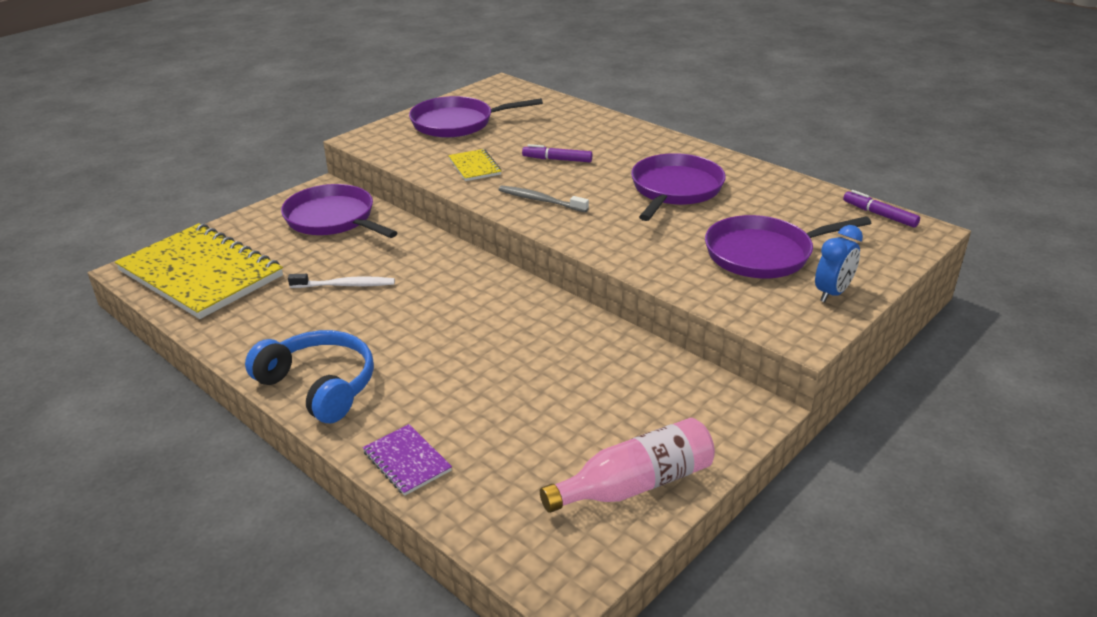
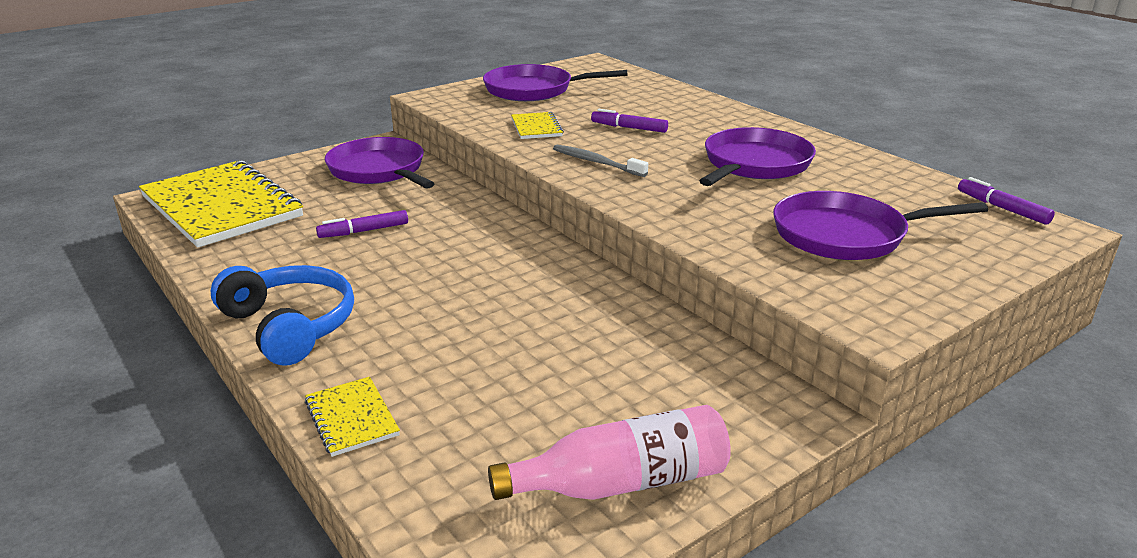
camera: 10 degrees right, 5 degrees down
(345, 285) = (364, 231): white toothbrush -> purple marker
(407, 461) = (351, 418): purple notebook -> yellow notebook
(832, 293) = (925, 284): blue clock -> none

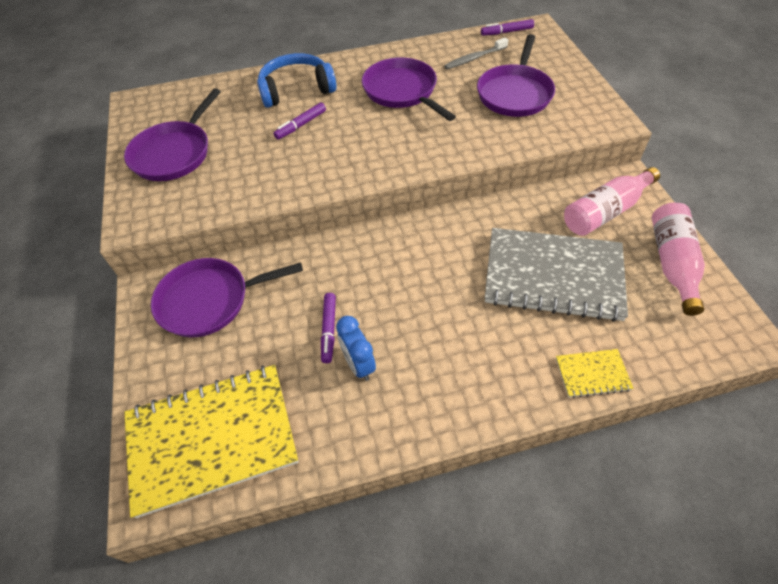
camera: 65 degrees left, 25 degrees up
(290, 326) = (465, 398): blue headphones -> blue headphones (296, 89)
(322, 255) = (358, 364): none -> blue clock
(522, 362) = (553, 276): none -> grey notebook
(536, 127) = (264, 173): yellow notebook -> none
(596, 162) = (355, 159): grey toothbrush -> grey toothbrush (474, 58)
(697, 396) = (605, 211): none -> pink bottle

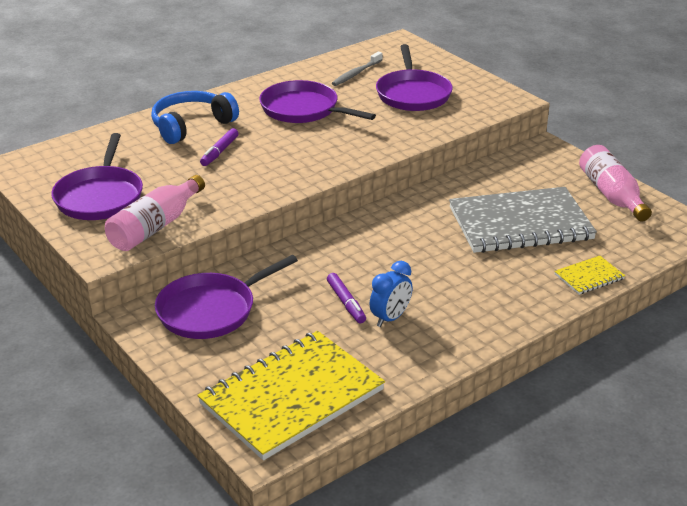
camera: 25 degrees left, 20 degrees down
(358, 364) = (390, 318): blue clock -> blue clock turned 90 degrees counterclockwise
(507, 32) = (373, 49): purple marker -> none
(605, 211) = (538, 172): pink bottle -> pink bottle (155, 226)

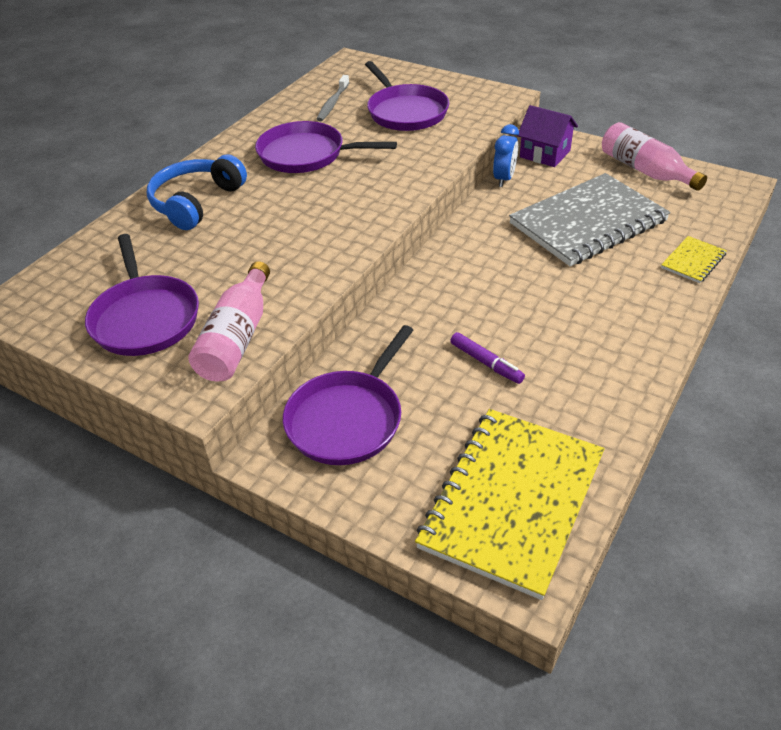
camera: 20 degrees left, 10 degrees up
(219, 152) = (249, 225): purple marker -> none
(390, 318) = (544, 367): blue clock -> blue clock (504, 179)
(529, 159) = (544, 154): none -> purple house

